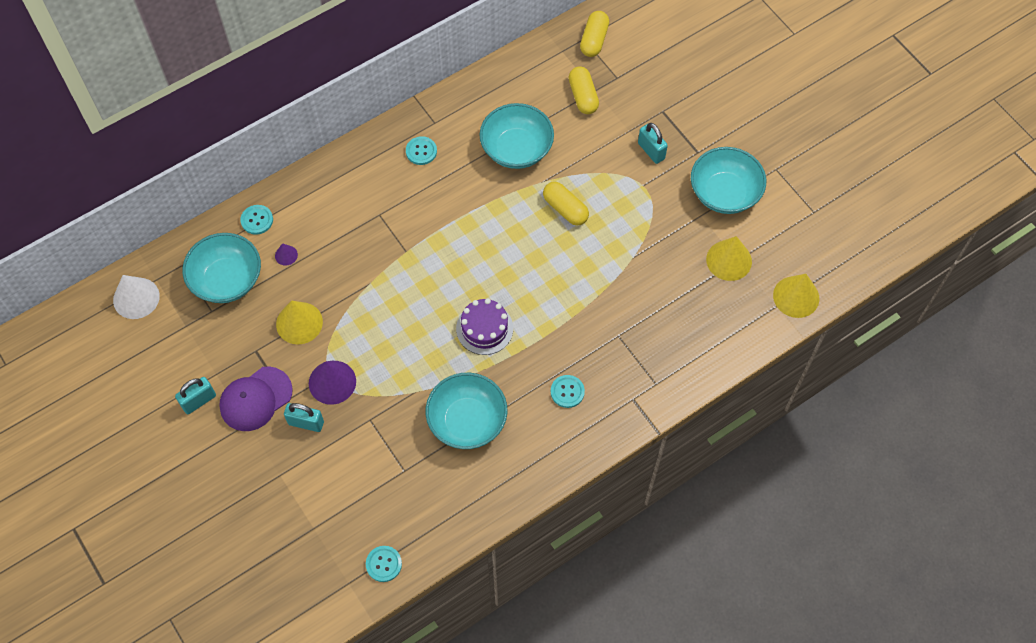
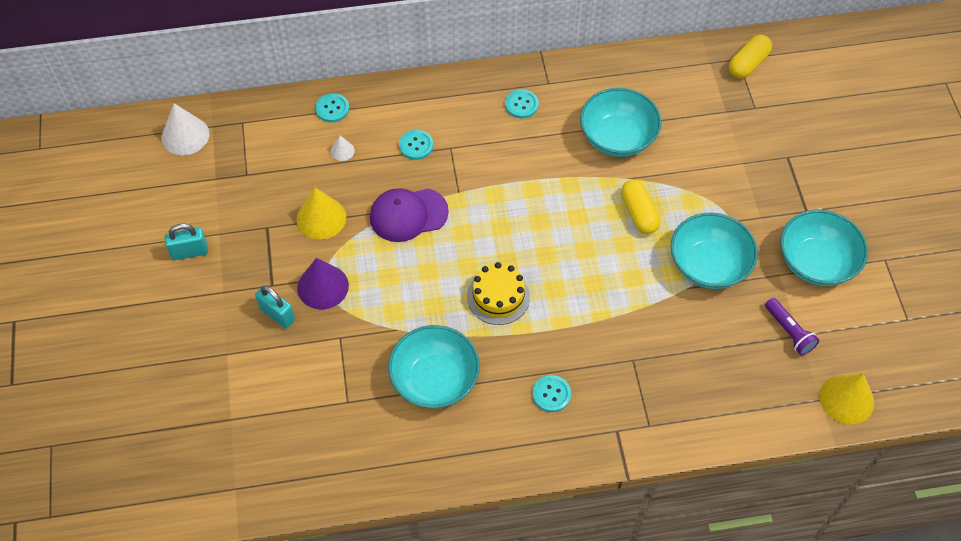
camera: 25 degrees right, 5 degrees down
(227, 280) = (276, 152): turquoise bowl -> turquoise bowl (708, 265)
(255, 399) = (242, 272): purple cap -> purple cap (408, 215)
(286, 255) = (342, 151): purple cone -> white cone
(384, 564) = (279, 485): turquoise button -> turquoise button (416, 145)
(484, 328) = (498, 296): purple cake -> yellow cake
(583, 96) = (710, 113): yellow capsule -> none
(651, 151) = (756, 191): turquoise padlock -> none
(729, 260) = (789, 332): yellow cone -> purple flashlight

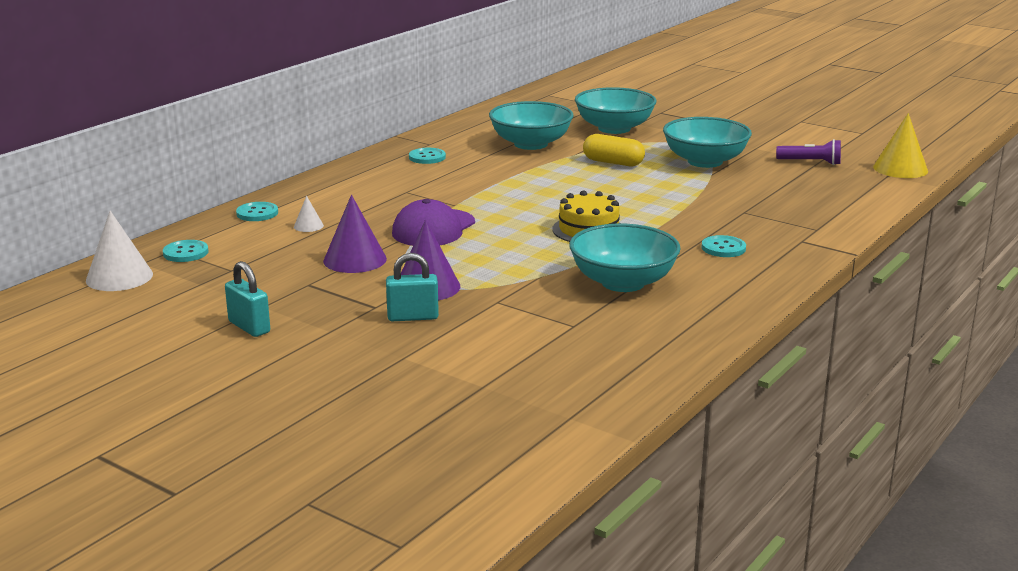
camera: 45 degrees left, 35 degrees down
(190, 252) = (249, 327): turquoise padlock -> turquoise padlock turned 75 degrees counterclockwise
(321, 218) = (355, 260): yellow cone -> purple cone
(416, 145) = (373, 201): turquoise button -> turquoise button (185, 253)
(748, 64) = (559, 94): yellow capsule -> none
(816, 262) = (766, 136): turquoise bowl -> turquoise bowl (614, 128)

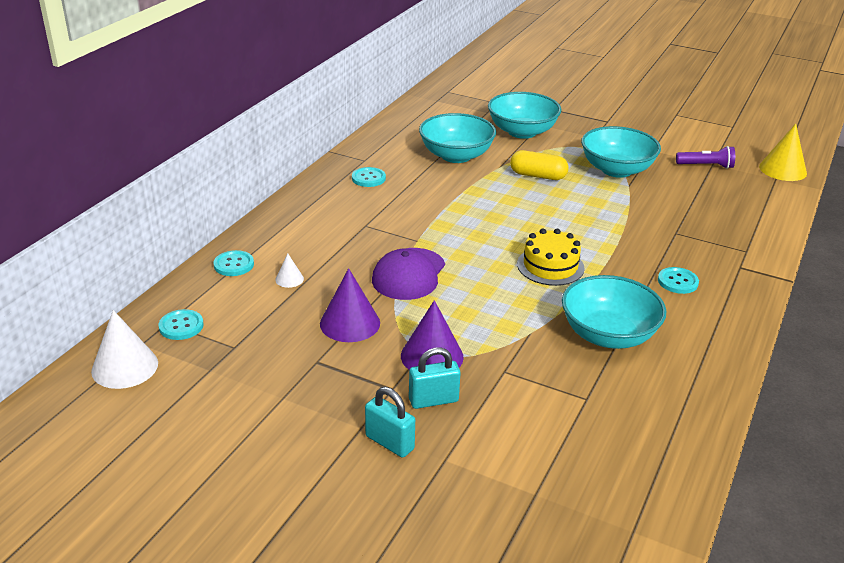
camera: 10 degrees left, 10 degrees up
(249, 327) = (279, 429): turquoise padlock -> turquoise padlock (389, 442)

